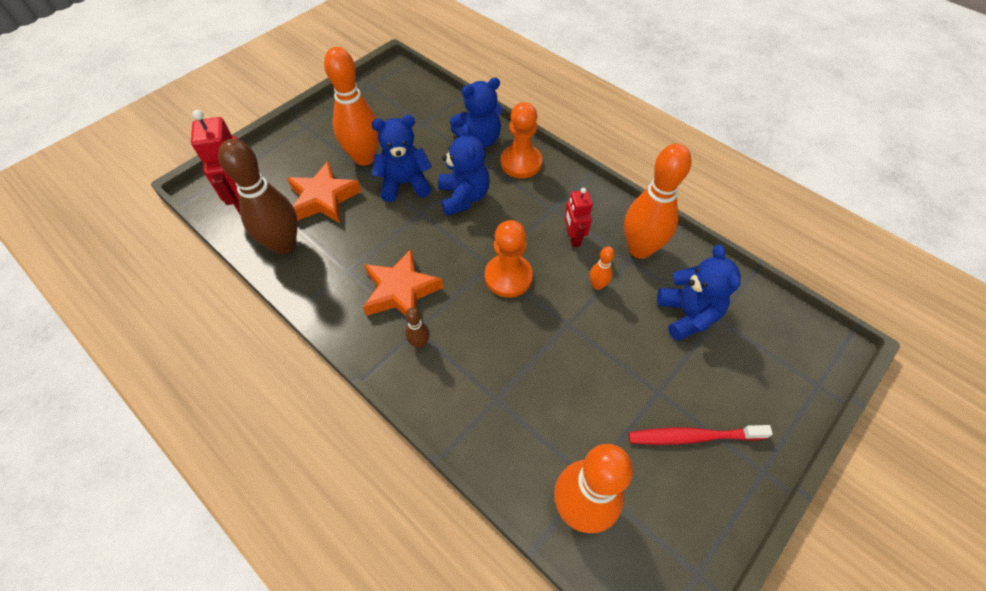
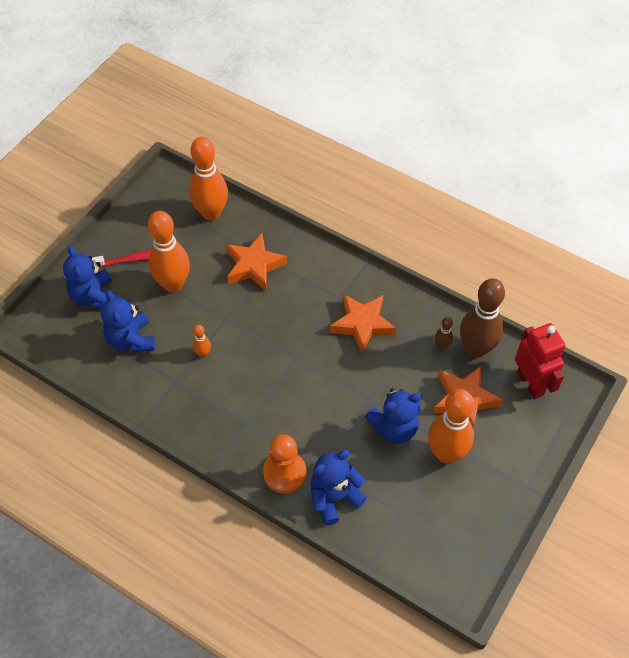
camera: 170 degrees right, 0 degrees up
(420, 343) = (335, 288): brown bowling pin -> brown bowling pin (442, 346)
(463, 197) = (333, 421): blue teddy bear -> blue teddy bear (94, 297)
(508, 277) = (277, 349): orange pawn -> none
(522, 396) = (254, 266): none -> orange star
(573, 238) = (226, 394): red robot -> none
(640, 249) = (166, 392): orange bowling pin -> orange bowling pin (173, 284)

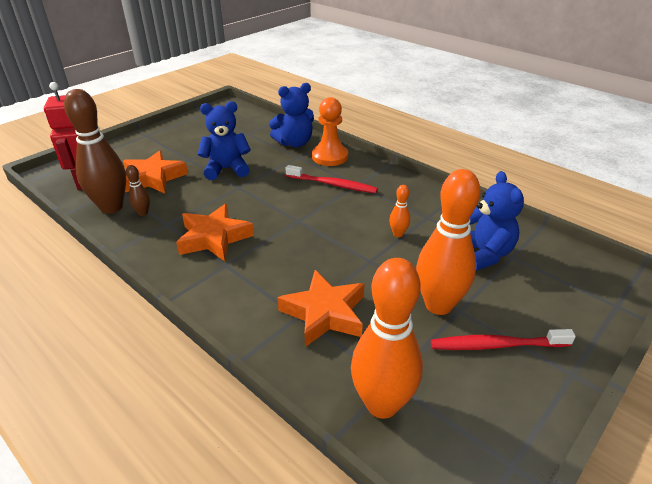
camera: 170 degrees left, 20 degrees down
(94, 297) = (546, 303): blue teddy bear -> none
(272, 418) = (333, 184): none -> red toothbrush
(446, 453) = (193, 154): orange bowling pin -> none

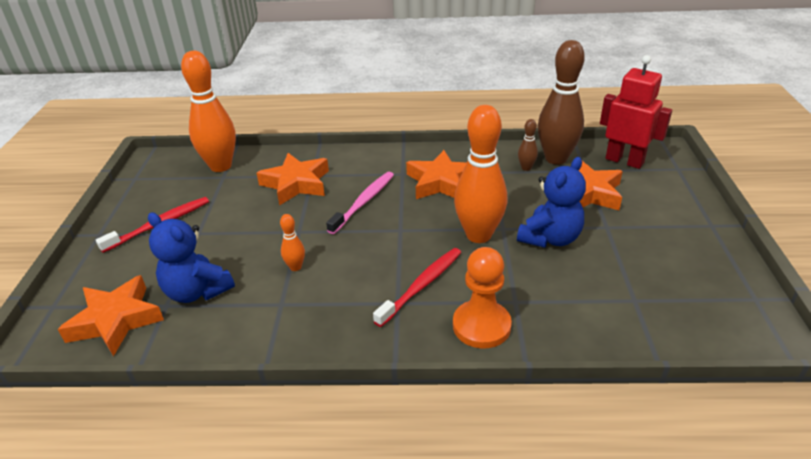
camera: 140 degrees right, 0 degrees up
(292, 256) = (364, 202): none -> pink toothbrush
(294, 143) = (556, 321): blue teddy bear -> none
(333, 184) = (421, 285): red toothbrush -> red toothbrush turned 150 degrees clockwise
(438, 305) = (217, 228): orange bowling pin -> orange bowling pin (478, 235)
(556, 264) = (116, 320): none -> orange star

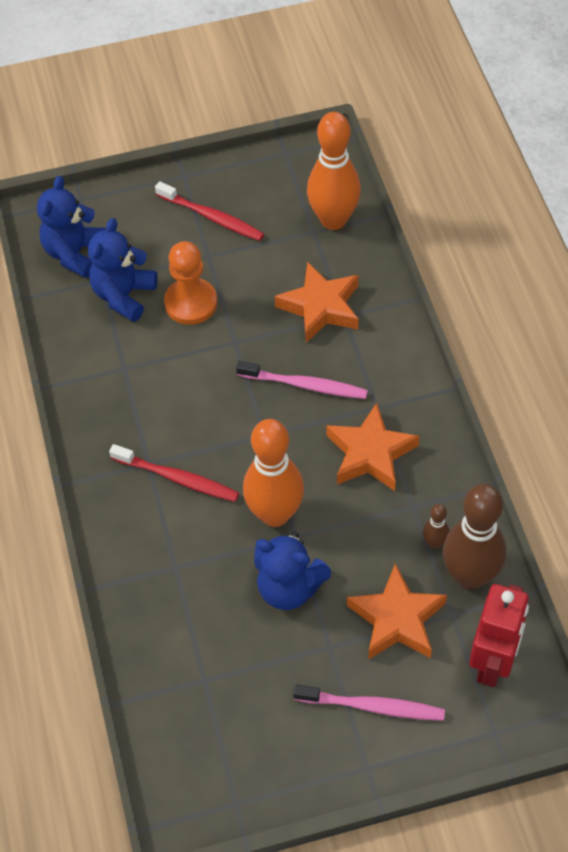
camera: 75 degrees right, 20 degrees up
(116, 320) = (74, 253): orange star -> blue teddy bear
(295, 267) = (177, 360): orange bowling pin -> none
(481, 326) = (133, 542): orange pawn -> orange pawn (191, 303)
(659, 214) = (372, 706): none -> pink toothbrush

